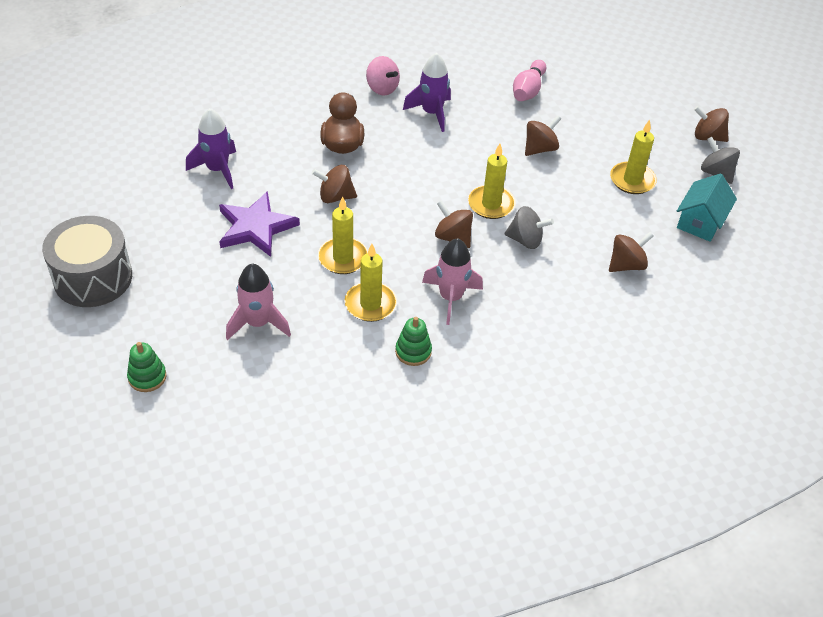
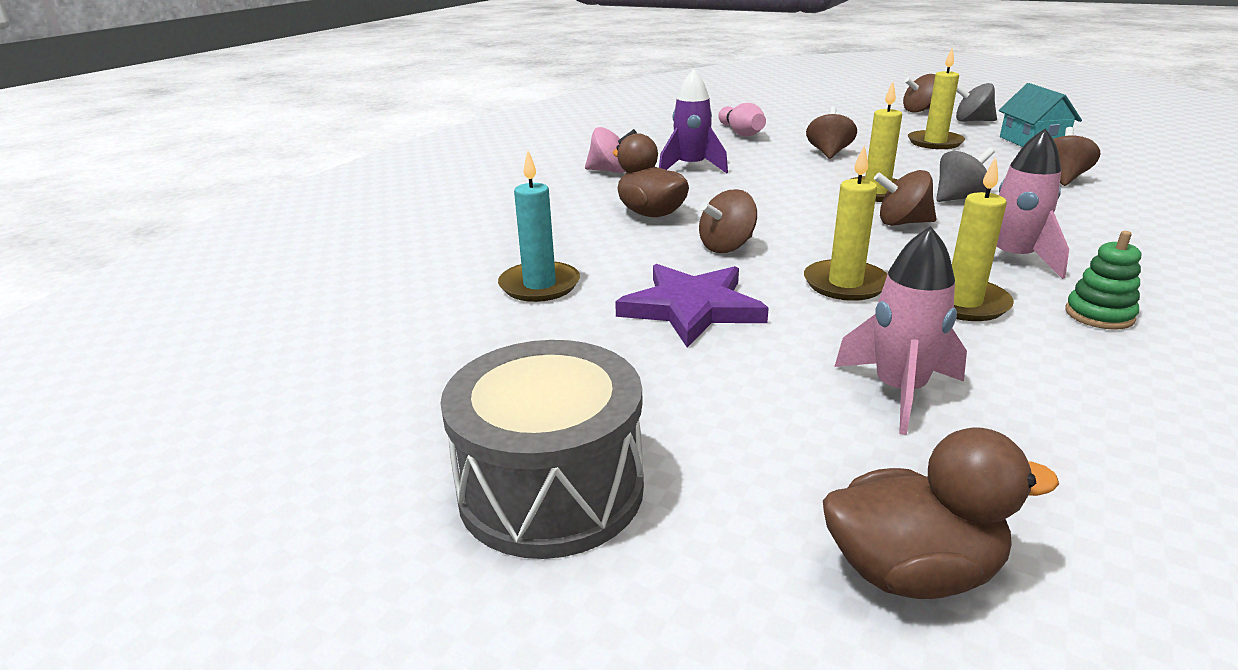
camera: 35 degrees left, 20 degrees down
(147, 377) = (911, 571): green stacking toy -> brown duck
(217, 169) = (539, 285): purple rocket -> turquoise candle

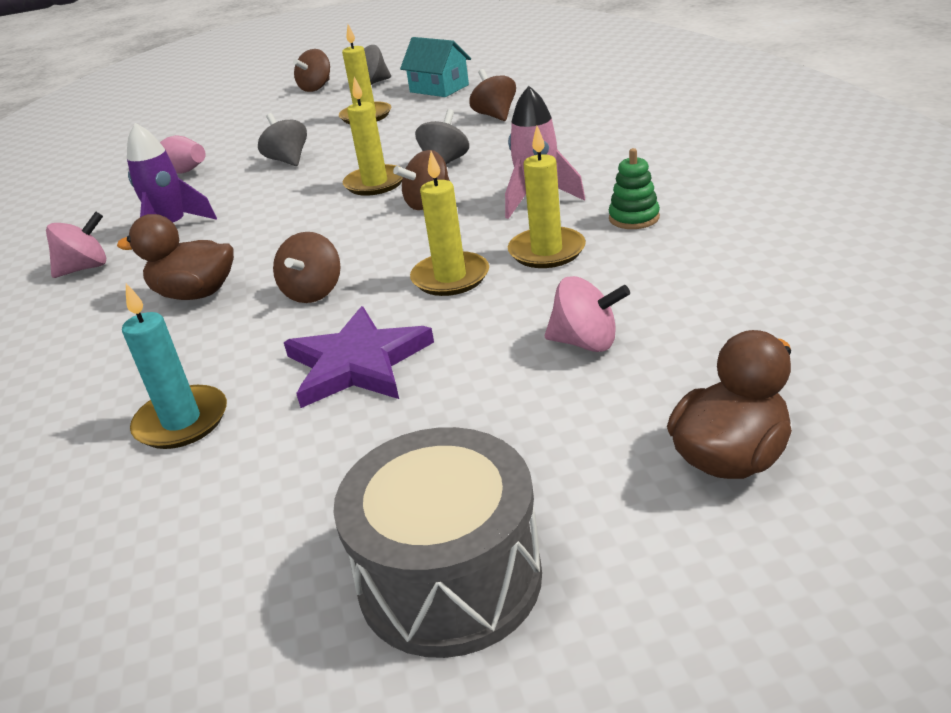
camera: 40 degrees left, 5 degrees up
(829, 153) = (288, 160): brown spinning top -> grey spinning top
(899, 391) = (586, 342): pink rocket -> pink spinning top

